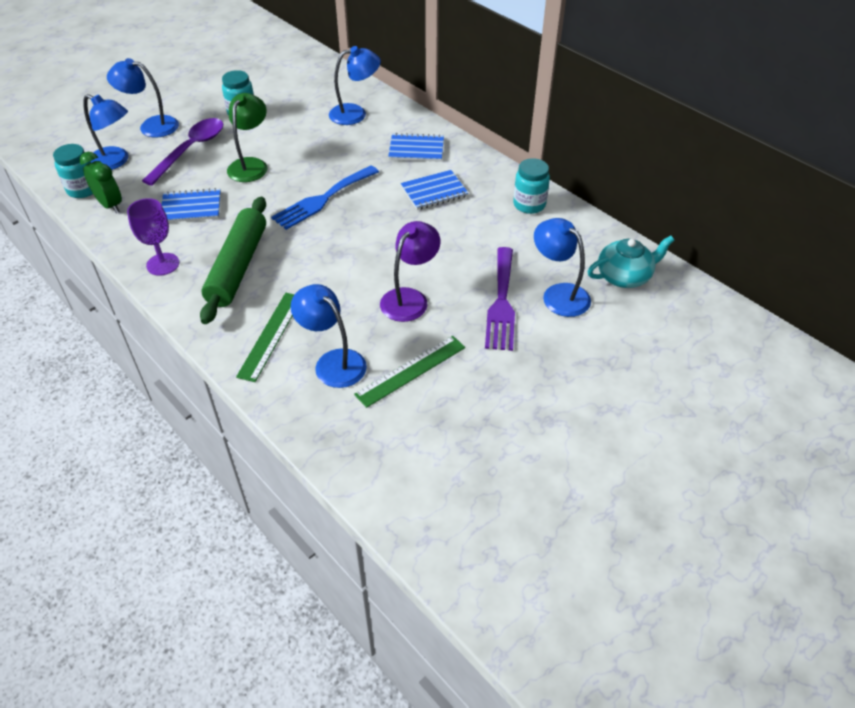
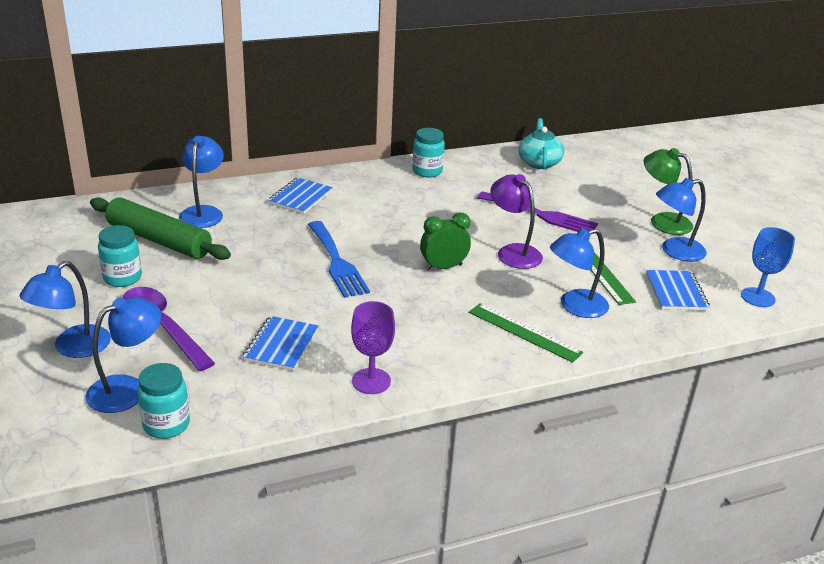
camera: 70 degrees left, 15 degrees down
(110, 205) = (222, 406): green clock -> green clock (443, 267)
(238, 267) = (410, 332): green rolling pin -> green rolling pin (159, 240)
(251, 165) = (235, 291): green lamp -> green lamp (662, 221)
(434, 192) = (374, 205): blue notebook -> blue notebook (676, 292)
(440, 520) = (758, 297): none -> blue goblet
(558, 294) = (544, 191): blue lamp -> blue lamp (675, 251)

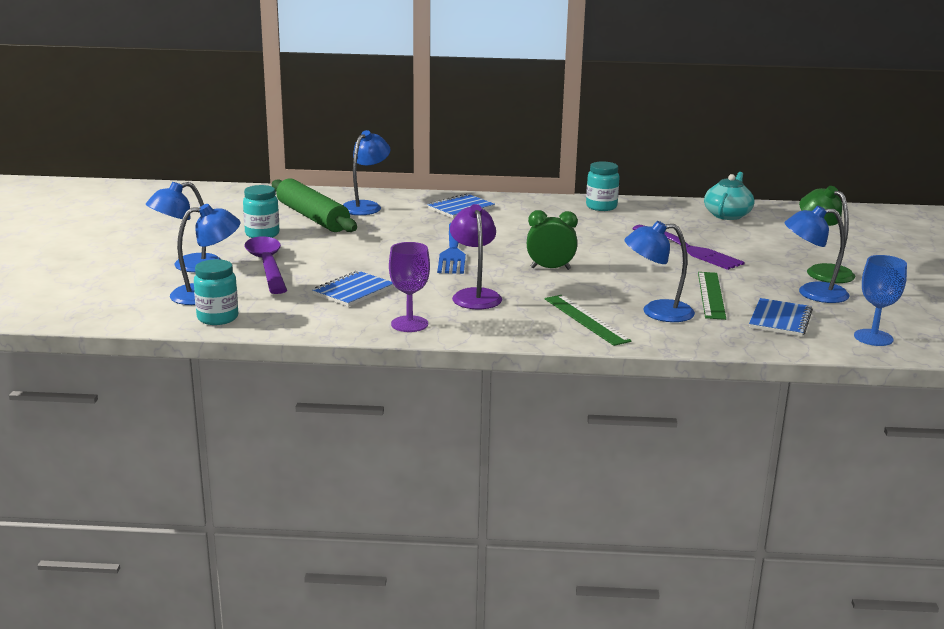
camera: 25 degrees right, 10 degrees down
(513, 252) = (632, 269): purple lamp -> purple lamp (475, 295)

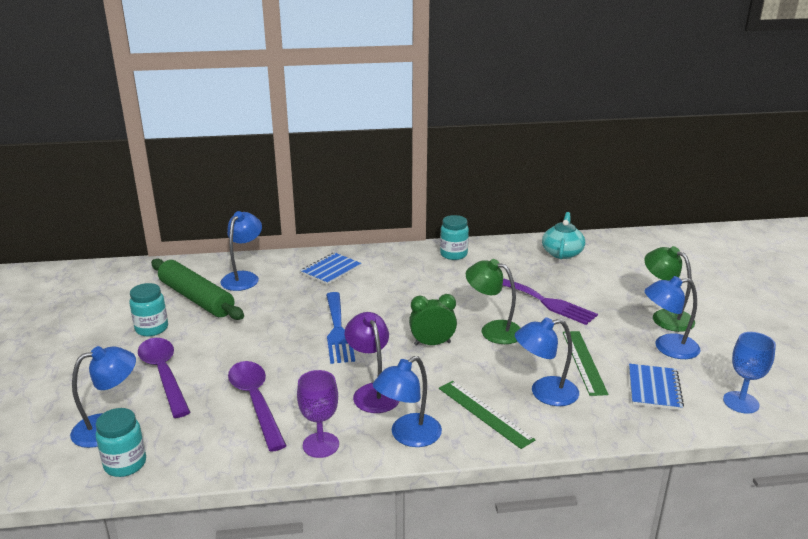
camera: 10 degrees left, 5 degrees up
(188, 266) = (83, 386): blue lamp -> blue lamp (408, 436)
(353, 291) = (256, 402): blue notebook -> purple spoon
(621, 264) = (493, 330): none -> green lamp

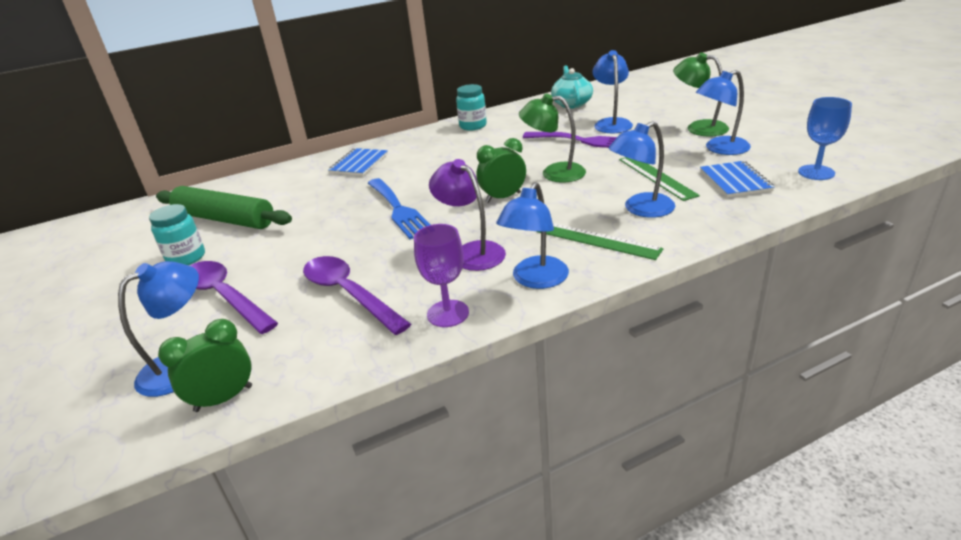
camera: 15 degrees left, 5 degrees up
(125, 464) = (224, 398): turquoise jar -> green clock
(243, 277) = (268, 190): blue lamp -> blue lamp (611, 123)

